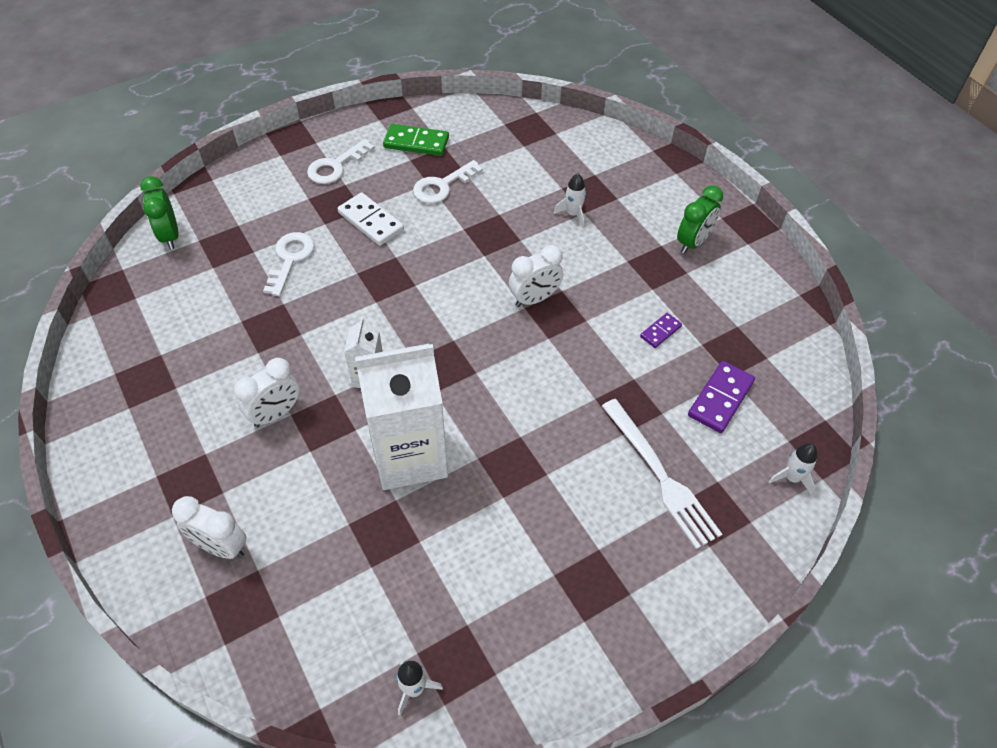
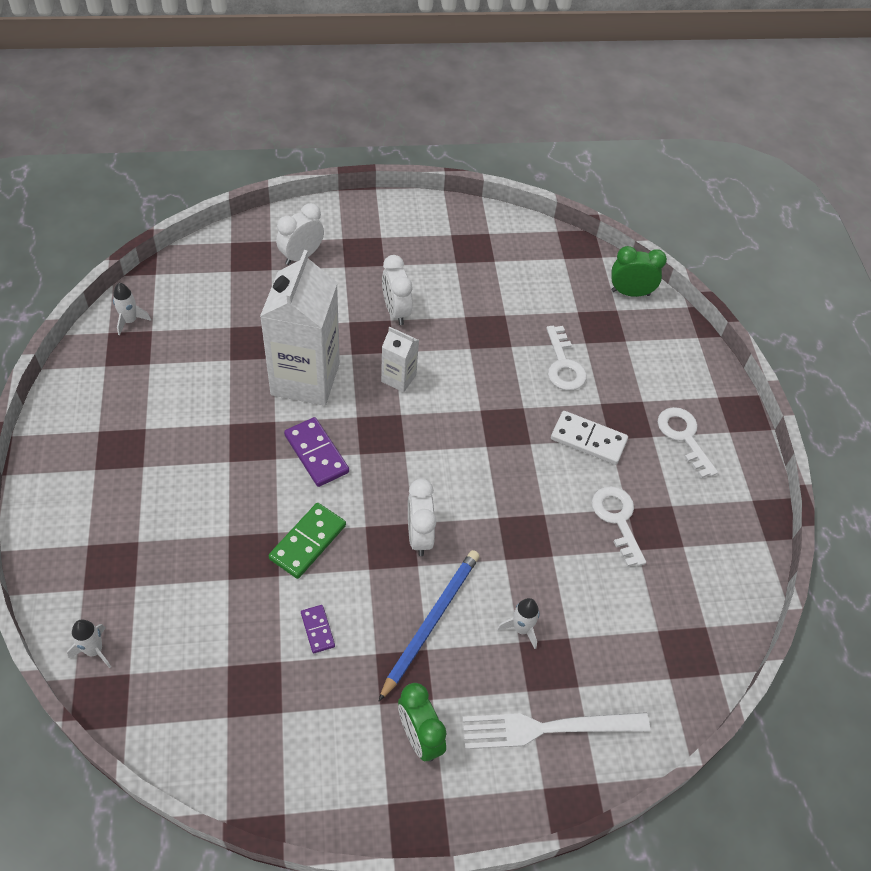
camera: 110 degrees right, 0 degrees up
(290, 259) = (563, 365): white key -> white key turned 45 degrees clockwise
(371, 221) = (588, 440): white domino -> white domino turned 45 degrees clockwise
(416, 142) = (699, 521): green domino -> green domino (308, 542)
(604, 265) = (431, 622): none -> blue pencil
(660, 475) = (171, 543): white fork -> white fork (548, 728)
(720, 399) = (210, 639): purple domino -> purple domino (316, 454)

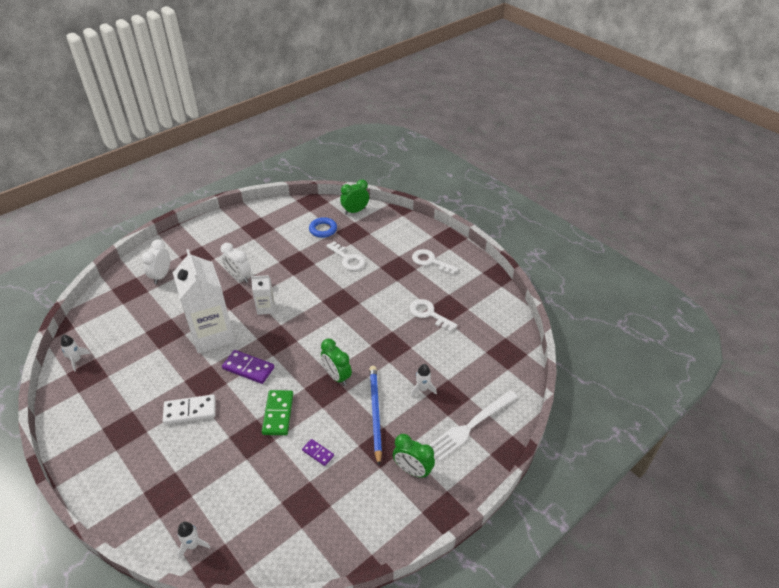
camera: 30 degrees left, 10 degrees down
(419, 536) = (337, 376): white clock -> green clock
(561, 299) = (323, 229): none -> blue ring
(588, 440) = (387, 286): white domino -> white domino (190, 411)

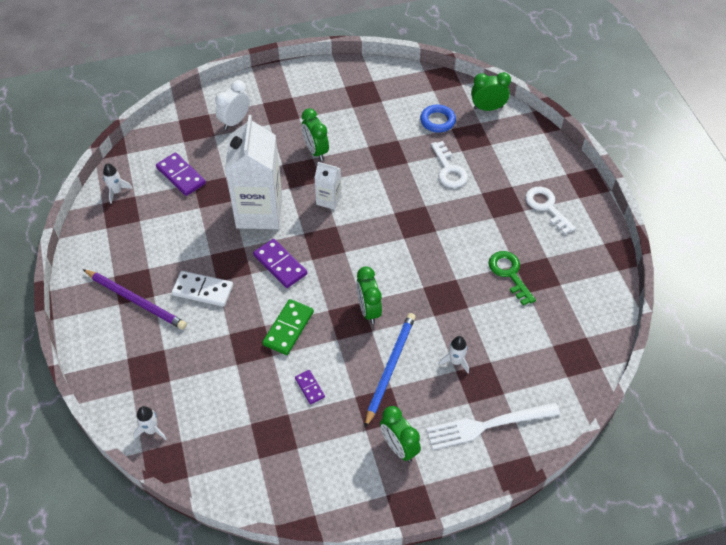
camera: 25 degrees right, 10 degrees up
(131, 330) = (181, 176): none -> purple domino
(131, 441) = (136, 300): none -> purple pencil
(239, 277) = (316, 151): white clock -> green clock
(429, 314) = (509, 274): white key -> green key

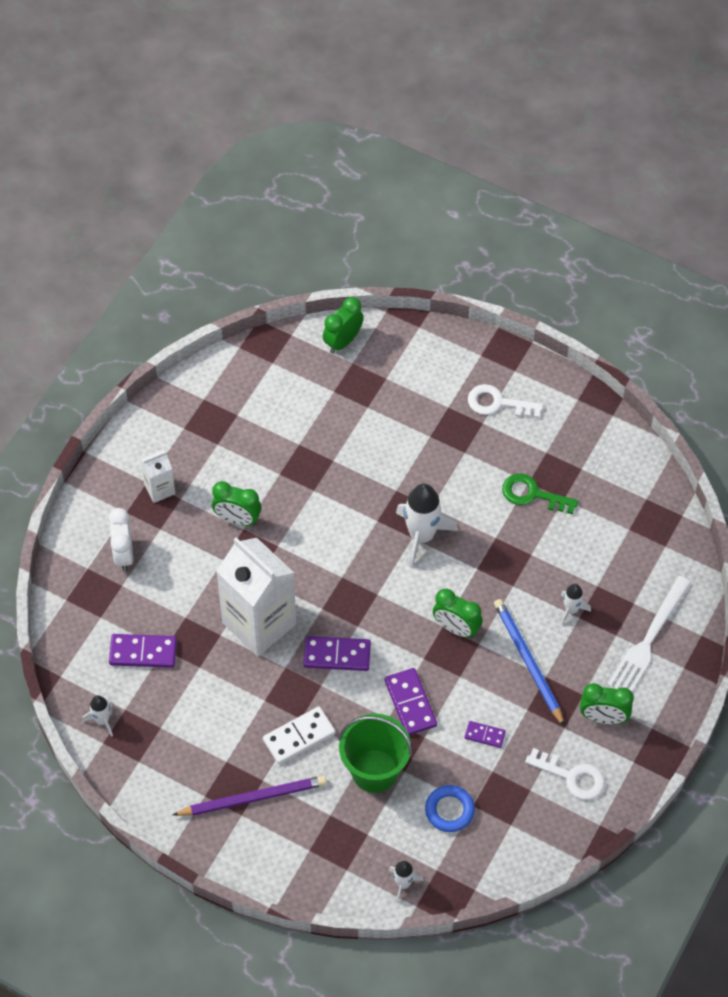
camera: 45 degrees left, 5 degrees up
(219, 348) = (374, 771): none -> green bucket
(288, 328) = (410, 703): green domino -> purple domino
(328, 200) = (306, 558): white carton -> white carton (159, 489)
(410, 242) = (421, 536): none -> white rocket
(437, 121) = (313, 393): blue ring -> blue ring (449, 810)
(448, 169) = (377, 436): white key -> white key (572, 776)

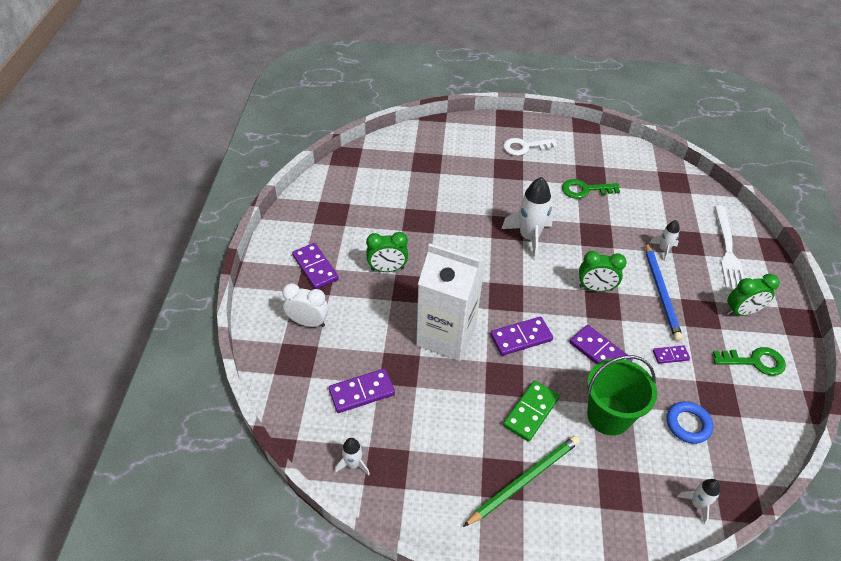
camera: 25 degrees left, 10 degrees down
(124, 554) = (308, 322): white clock -> white clock turned 135 degrees clockwise
(159, 489) = (315, 267): white carton -> purple domino
(253, 798) = (524, 480): purple pencil -> green pencil
(299, 737) = (531, 412): white domino -> green domino
(343, 341) = (400, 142): green clock -> none
(528, 661) = (661, 293): blue pencil -> blue pencil turned 135 degrees counterclockwise
(572, 776) = (754, 361): white key -> green key

